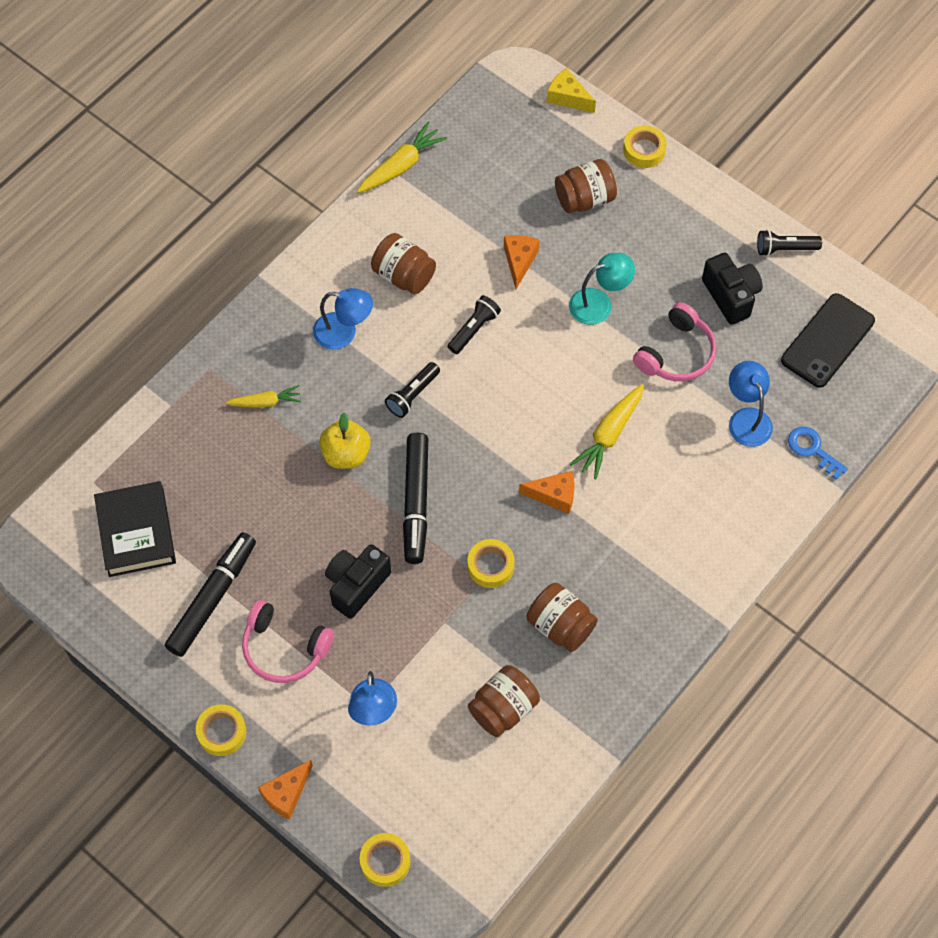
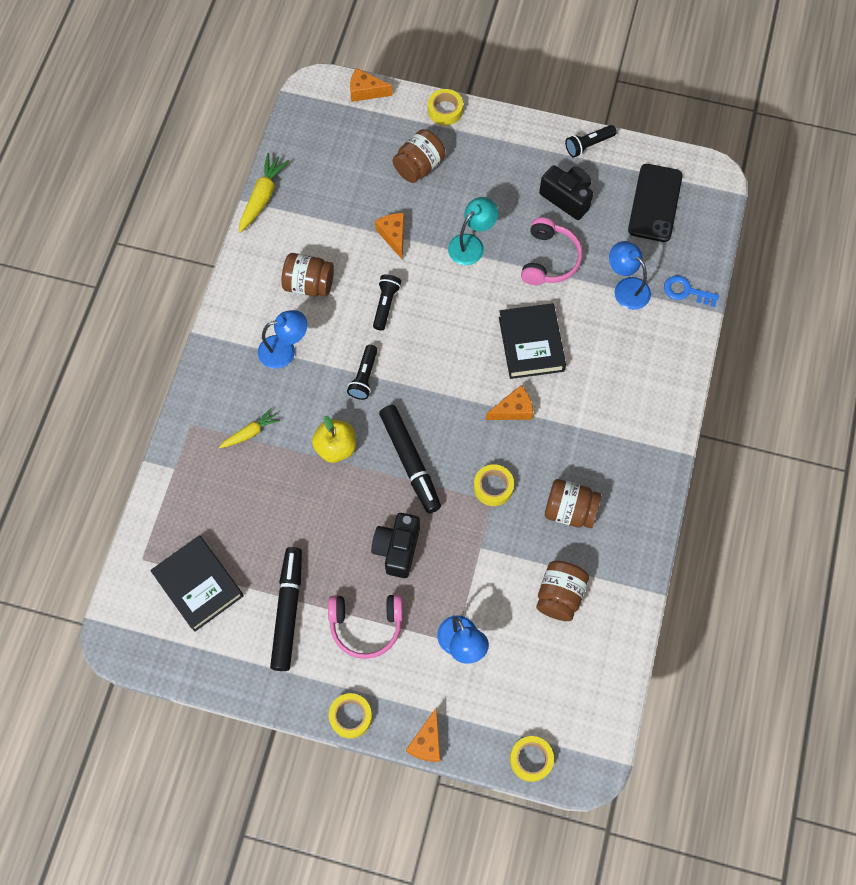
camera: 25 degrees left, 5 degrees up
(568, 97) = (365, 91): yellow cheese -> orange cheese
(609, 435) = (531, 344): yellow carrot -> black book

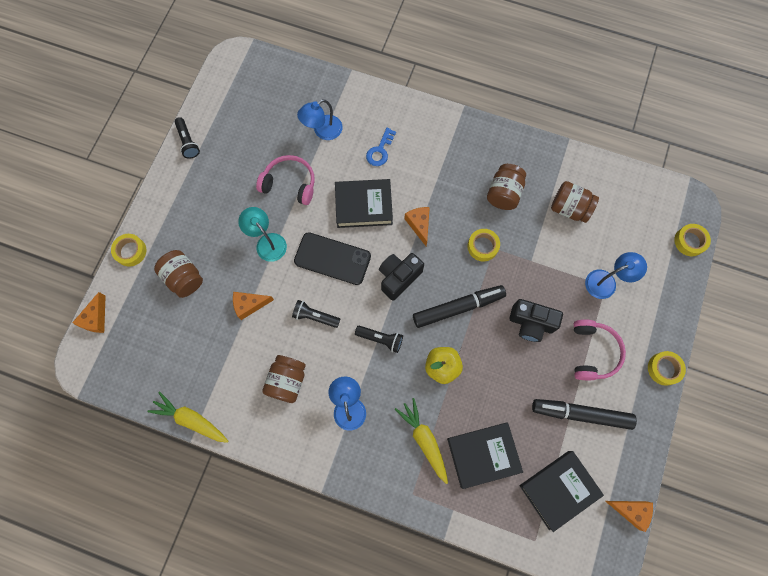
camera: 85 degrees left, 5 degrees up
(235, 498) = (483, 455): none -> black book
(250, 432) = (424, 440): yellow carrot -> yellow carrot, size x1.54
(427, 742) = (680, 313): orange cheese -> orange cheese (630, 510)
(567, 198) = (235, 164): black camera -> black camera (398, 277)
(655, 203) = (250, 101): black phone -> black phone (332, 259)
(686, 291) = (331, 90): blue key -> blue key (380, 151)

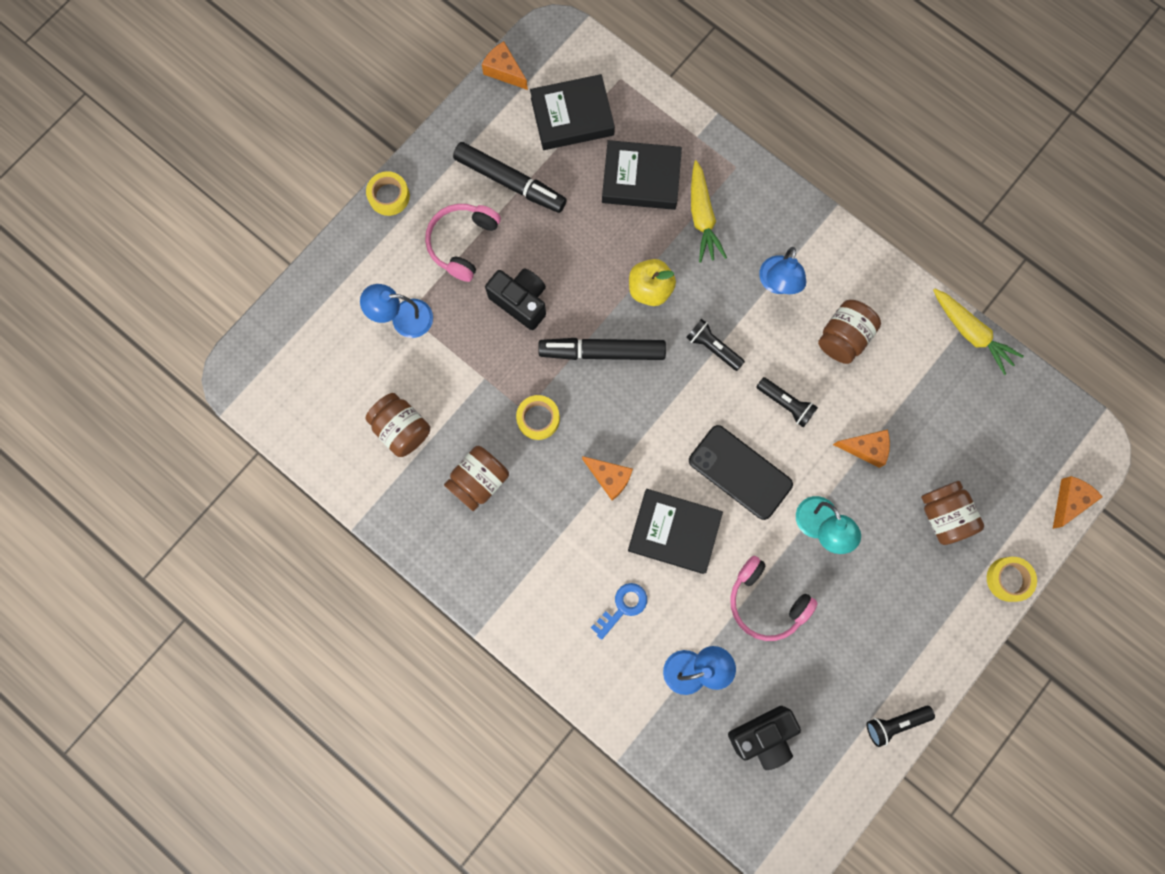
camera: 160 degrees left, 5 degrees up
(188, 142) = (895, 723): black flashlight -> black flashlight turned 105 degrees counterclockwise
(398, 277) = (662, 416): black camera -> black camera (763, 736)
(419, 225) = (609, 477): orange cheese -> orange cheese turned 60 degrees counterclockwise
(689, 241) = (272, 331): yellow tape -> none

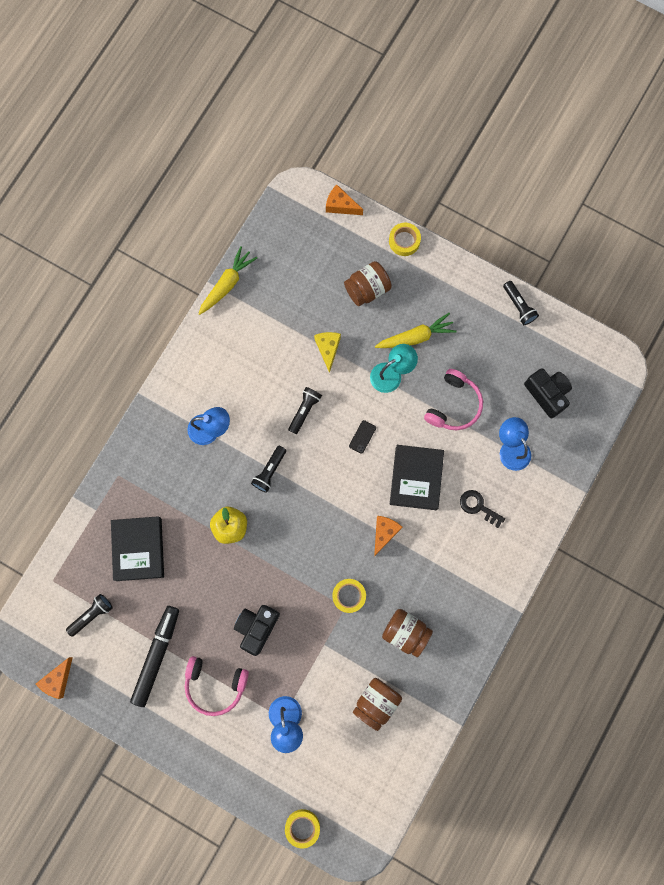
camera: 100 degrees left, 0 degrees up
(389, 196) = (183, 755): yellow tape -> yellow tape (302, 827)
(572, 116) = (91, 615): black book -> black flashlight
(602, 352) = (287, 555): black marker -> none
(623, 607) = (478, 507): blue key -> black key
(702, 217) = (164, 495): yellow carrot -> yellow carrot (415, 337)
(740, 472) = (362, 437): black phone -> black phone, size x0.42
(843, 337) = (245, 375): brown jar -> none
(865, 448) = (328, 349): orange cheese -> yellow cheese

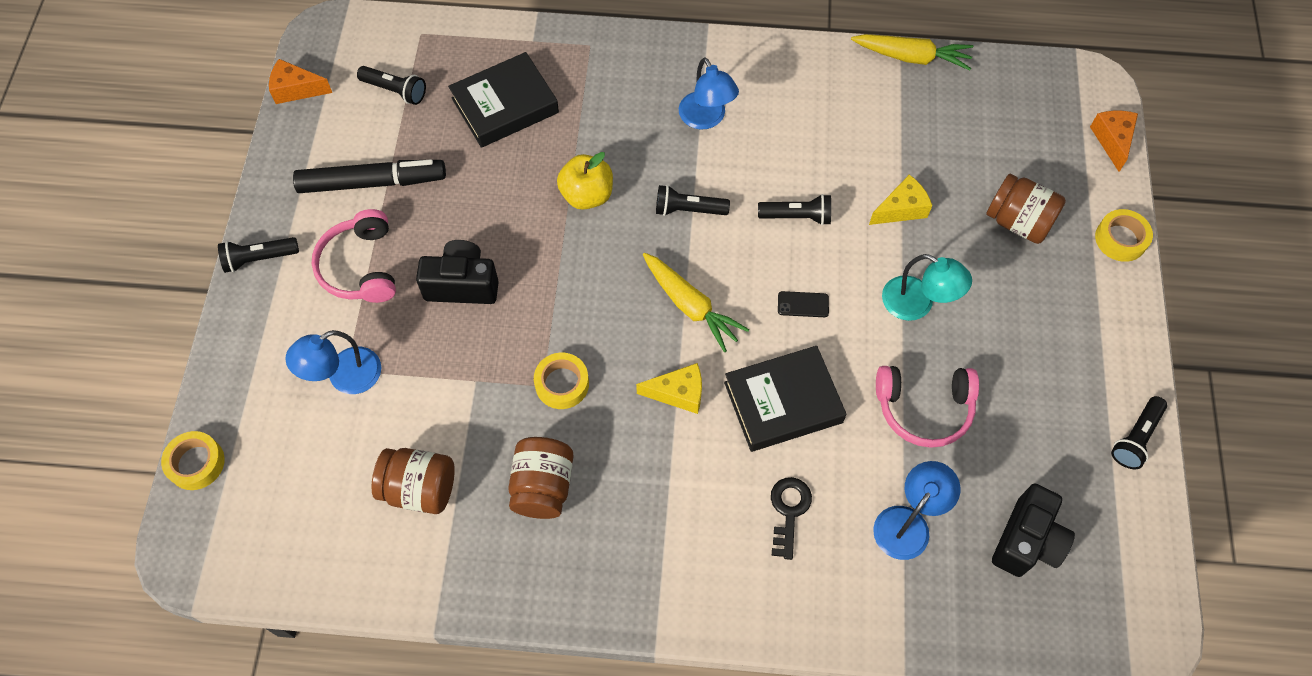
camera: 65 degrees right, 15 degrees down
(179, 746) = (259, 259): none -> black flashlight
(384, 533) = (678, 393): orange cheese -> yellow cheese
(415, 337) = (992, 313): yellow carrot -> yellow carrot (690, 306)

